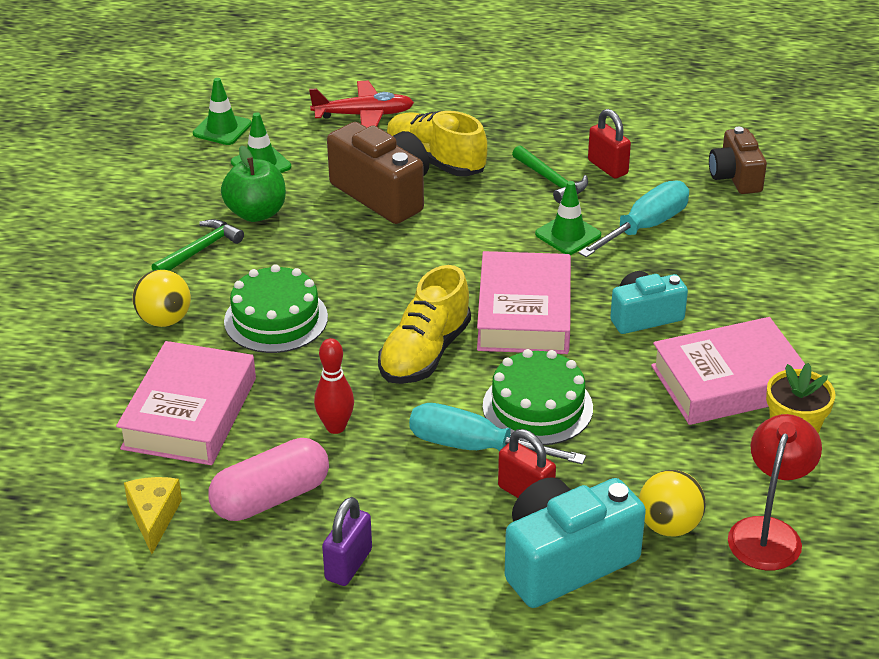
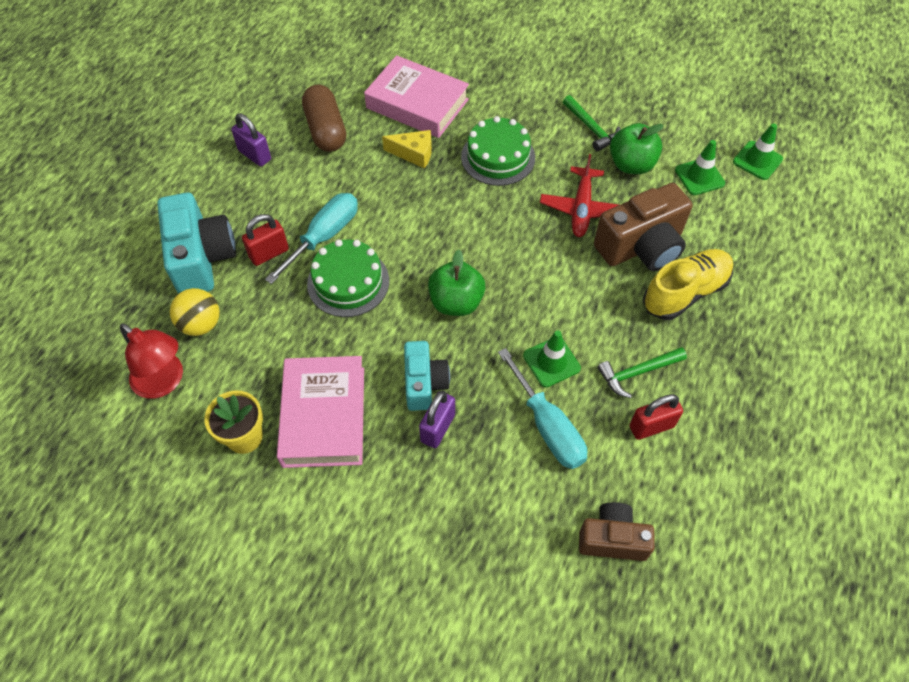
camera: 105 degrees right, 20 degrees up
(153, 517) = (334, 79): yellow cheese -> yellow cheese (414, 154)
(164, 320) = (515, 102): yellow ball -> none
(271, 498) = (326, 130): pink capsule -> brown capsule
(335, 427) = (375, 169): red bowling pin -> none
(364, 115) = (769, 257): red plane -> red plane (581, 208)
(425, 353) = (431, 231): yellow shoe -> none
(524, 313) = (456, 302): pink book -> green apple
(691, 297) = (437, 428): none -> purple padlock

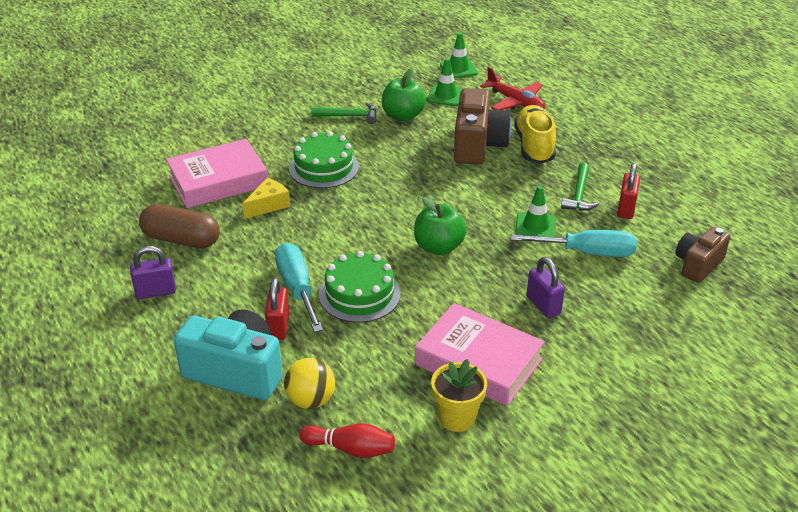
camera: 55 degrees left, 20 degrees down
(164, 382) = (351, 449): red lamp -> red bowling pin
(424, 383) = (497, 295): turquoise camera -> none
(581, 208) = (417, 153): red plane -> red plane (515, 102)

